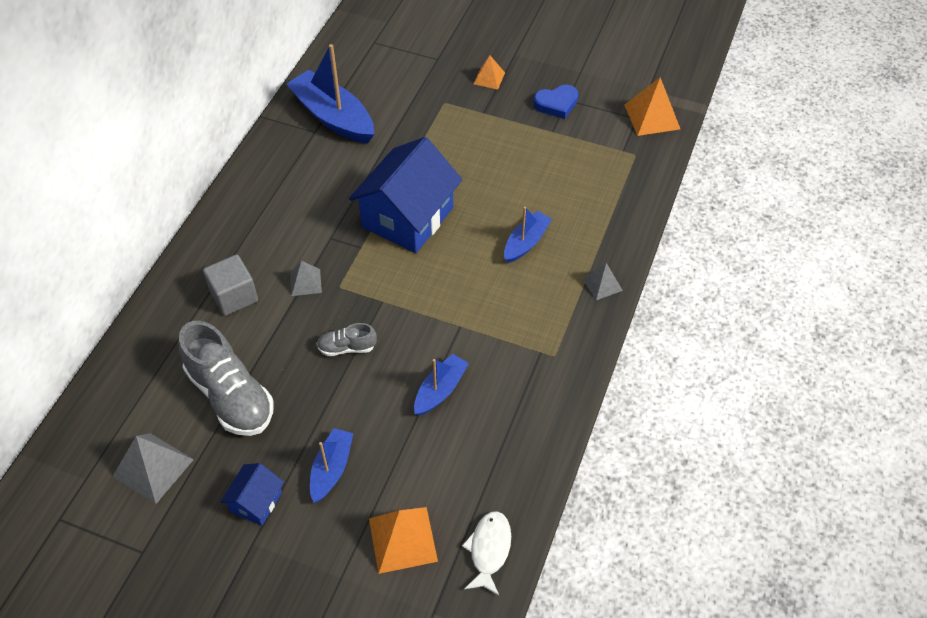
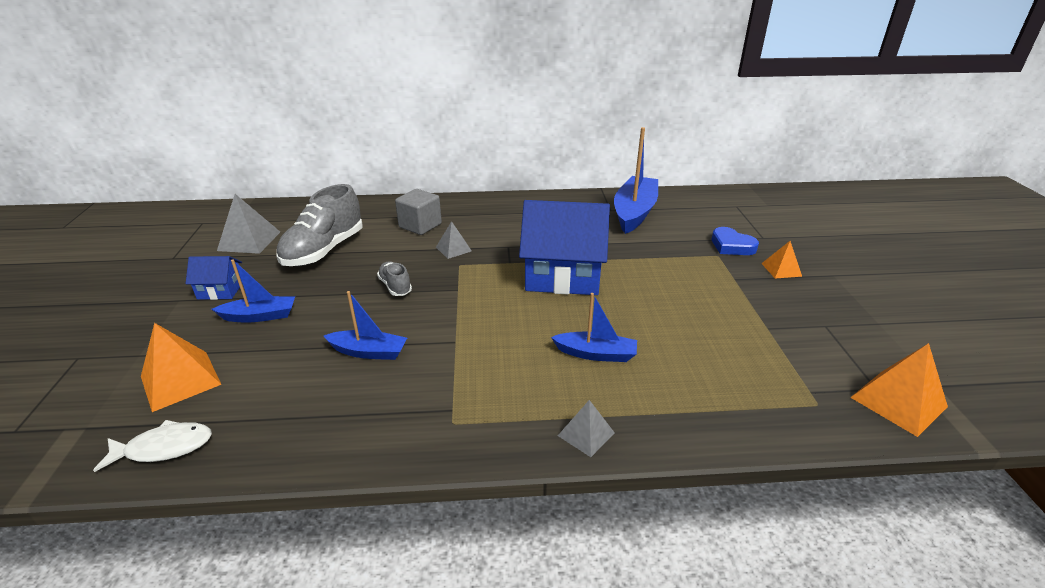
camera: 65 degrees right, 20 degrees down
(556, 104) = (808, 320): blue heart -> blue heart (731, 246)

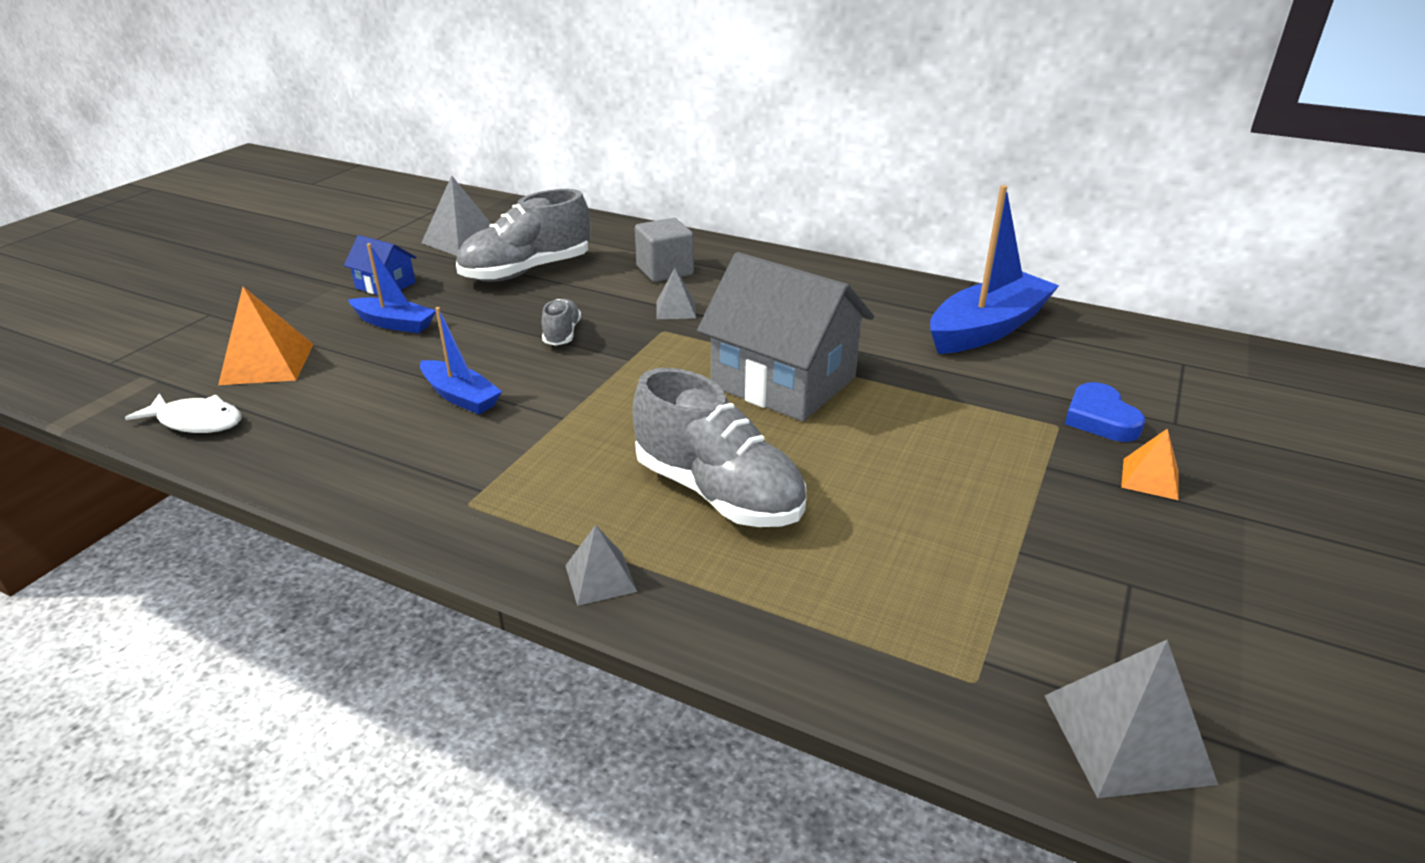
camera: 30 degrees right, 0 degrees up
(563, 275) = (783, 382): blue house -> grey house
(596, 354) = (718, 492): blue boat -> grey shoe
(898, 402) = (1126, 738): orange pyramid -> grey pyramid

